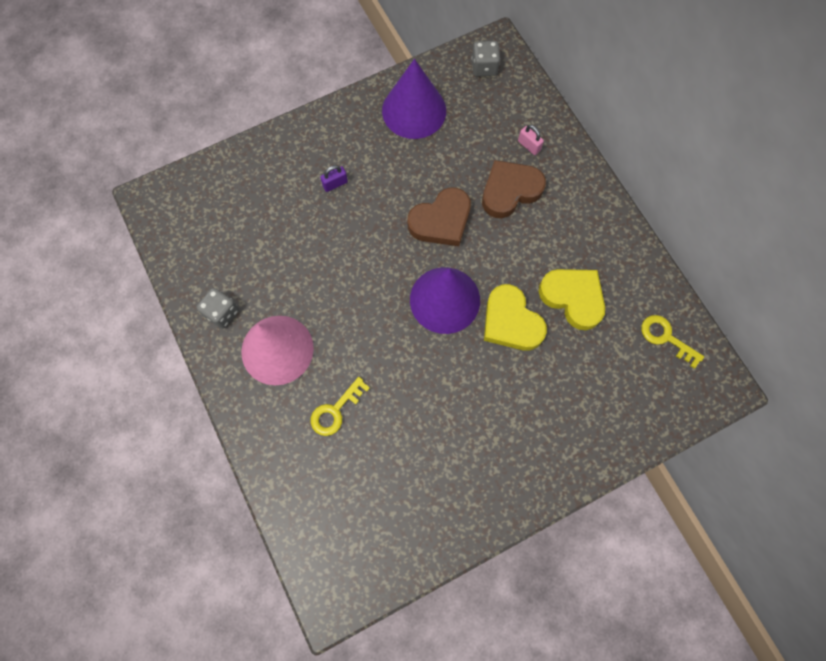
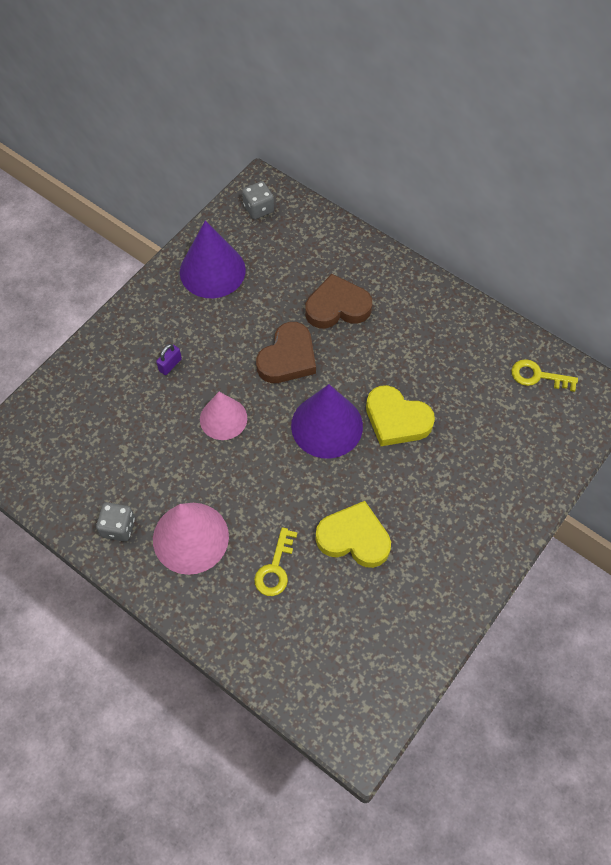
camera: 25 degrees left, 10 degrees down
(357, 253) = (223, 418): none -> pink cone
(510, 191) = (337, 307): brown heart -> brown heart turned 45 degrees clockwise
(529, 146) = (334, 261): pink padlock -> none
(573, 298) = (441, 376): yellow heart -> yellow heart (354, 538)

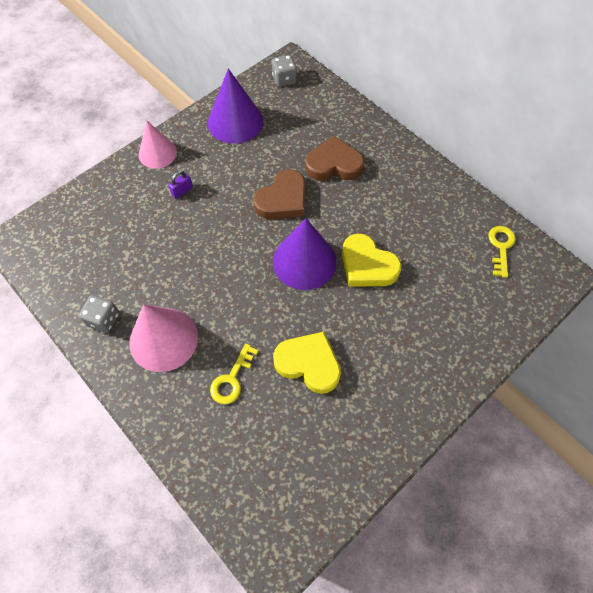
camera: 10 degrees right, 0 degrees up
(223, 418) = (216, 241): pink cone -> pink cone (157, 153)
(538, 376) = (501, 247): yellow key -> yellow key turned 75 degrees clockwise

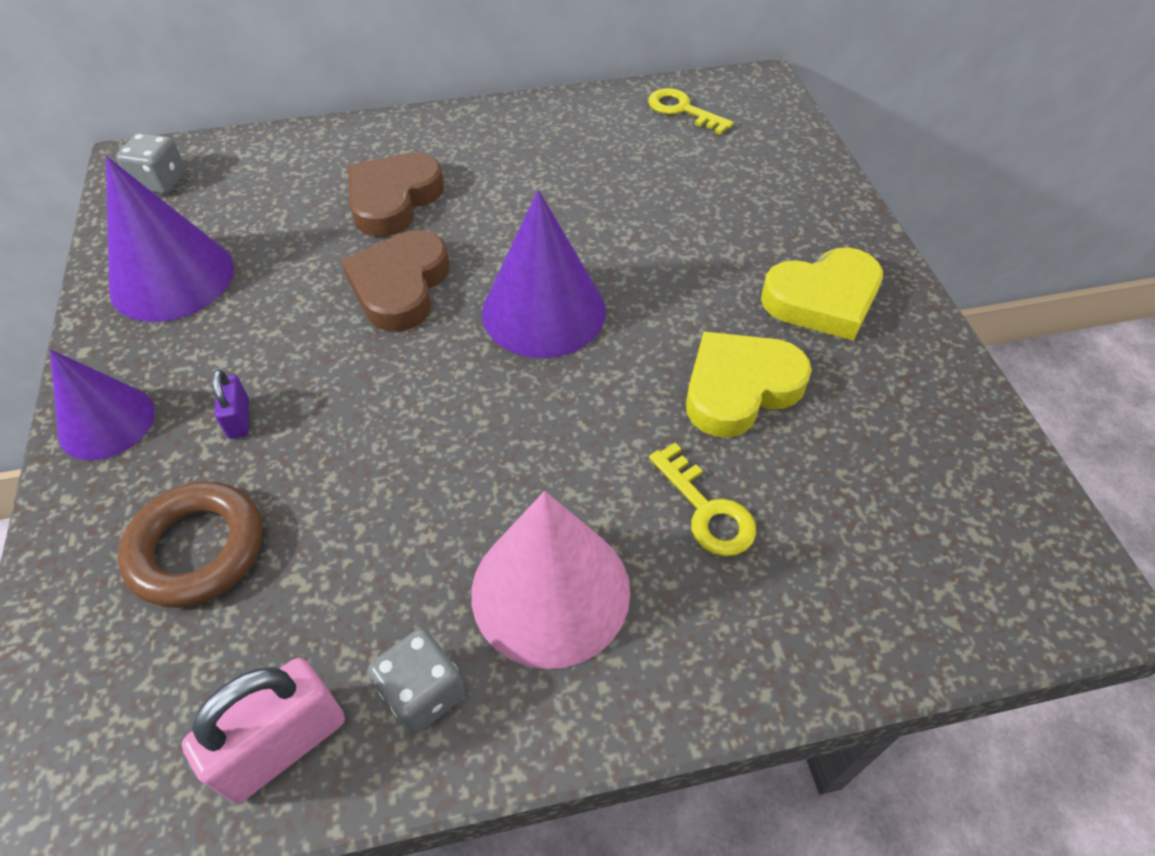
camera: 60 degrees left, 10 degrees down
(67, 289) = (283, 745): none -> pink padlock
(122, 217) = (197, 549): none -> brown ring
(157, 153) = (106, 422): pink cone -> purple cone
(283, 200) = (400, 286): brown heart -> brown heart turned 150 degrees counterclockwise
(367, 265) = (610, 244): yellow heart -> yellow heart (823, 299)

